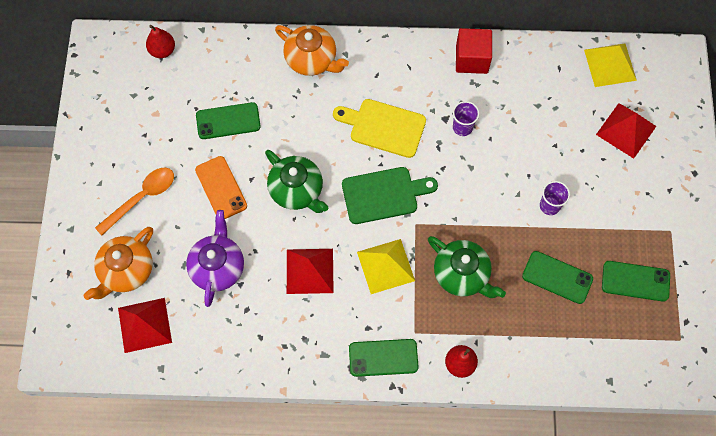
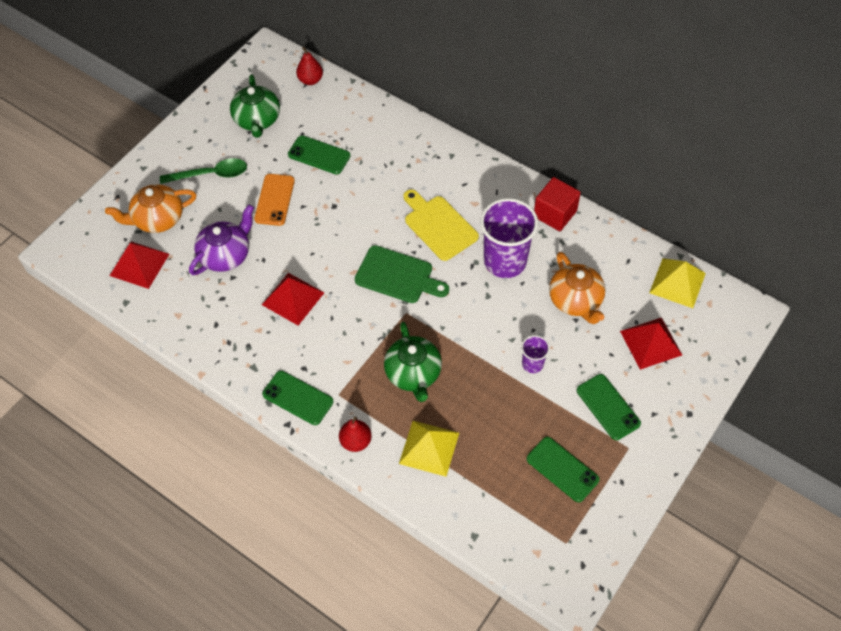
camera: 35 degrees right, 10 degrees down
(141, 198) = (210, 174): orange spoon -> green spoon
(297, 190) = (331, 234): green teapot -> green teapot (257, 120)
(312, 60) = (420, 145): orange teapot -> orange teapot (576, 300)
(386, 266) = (356, 330): yellow pyramid -> yellow pyramid (429, 448)
(462, 127) = (505, 261): purple cup -> purple cup, size x2.10
(557, 277) = (494, 424): green phone -> green phone (608, 407)

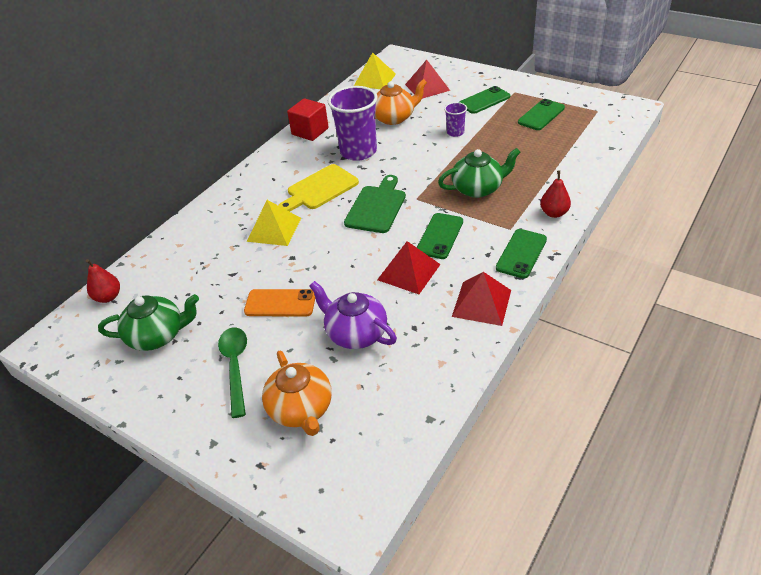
camera: 90 degrees left, 15 degrees down
(139, 264) = (372, 415): red pyramid -> red pyramid (481, 303)
(319, 155) = (222, 276): green phone -> green phone (440, 236)
(429, 448) = (545, 174): yellow pyramid -> yellow pyramid (274, 229)

